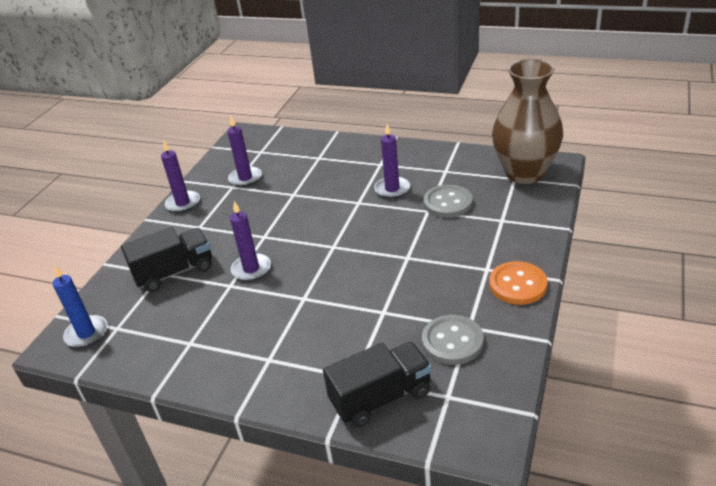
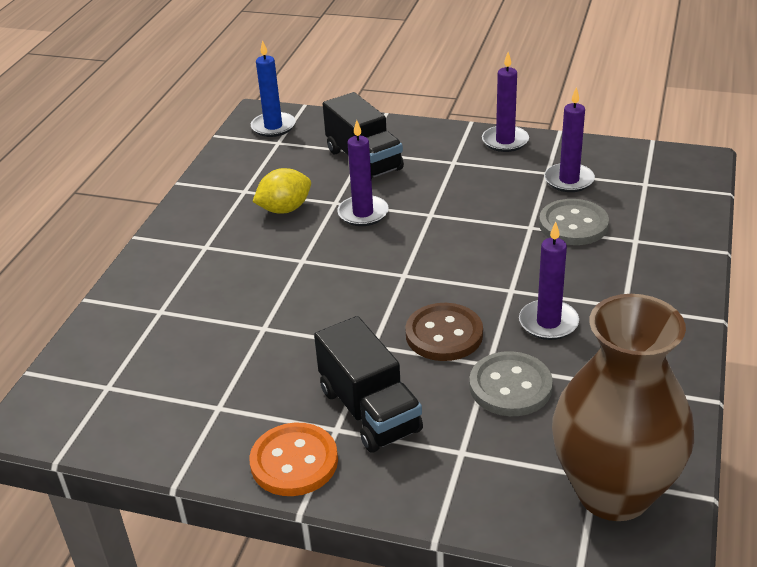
camera: 85 degrees right, 0 degrees up
(229, 313) = (285, 209): none -> yellow lemon
(381, 398) = (122, 333): black truck -> black truck (369, 410)
(399, 228) = (444, 334): none -> brown button
(452, 341) = (195, 391): grey button -> grey button (573, 225)

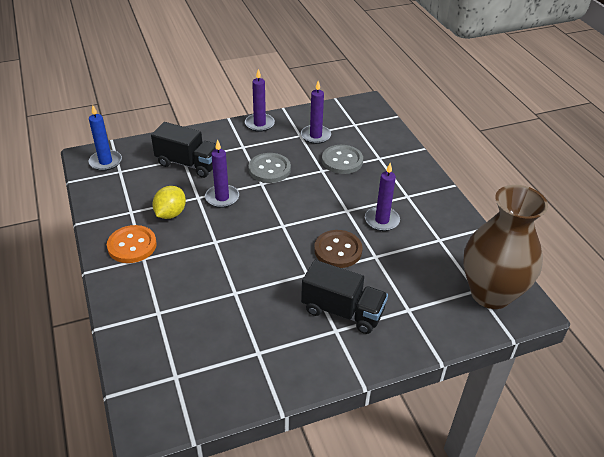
camera: 40 degrees left, 5 degrees up
(294, 462) = (333, 360): orange button -> orange button (132, 245)
(510, 386) = (397, 263): grey button -> grey button (269, 169)

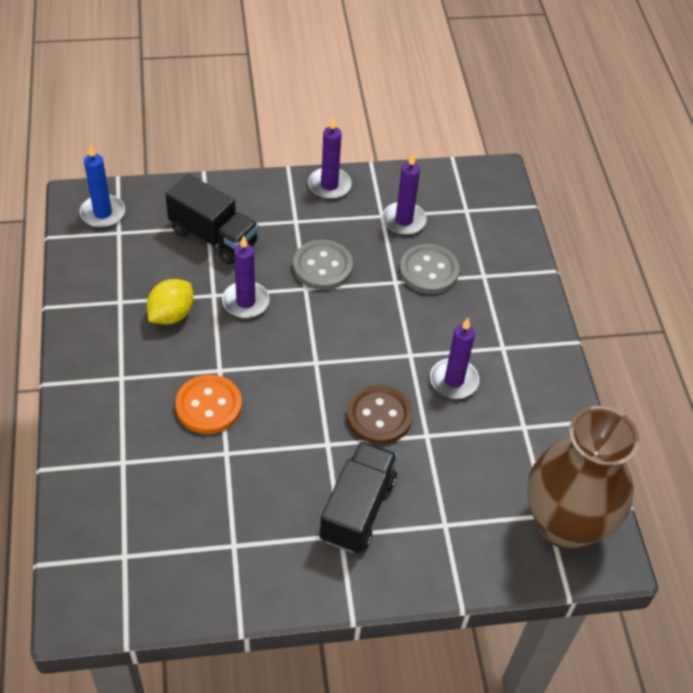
camera: 10 degrees right, 10 degrees up
(132, 245) = (110, 355): orange button -> orange button (208, 406)
(342, 311) = (357, 509): black truck -> black truck turned 105 degrees counterclockwise

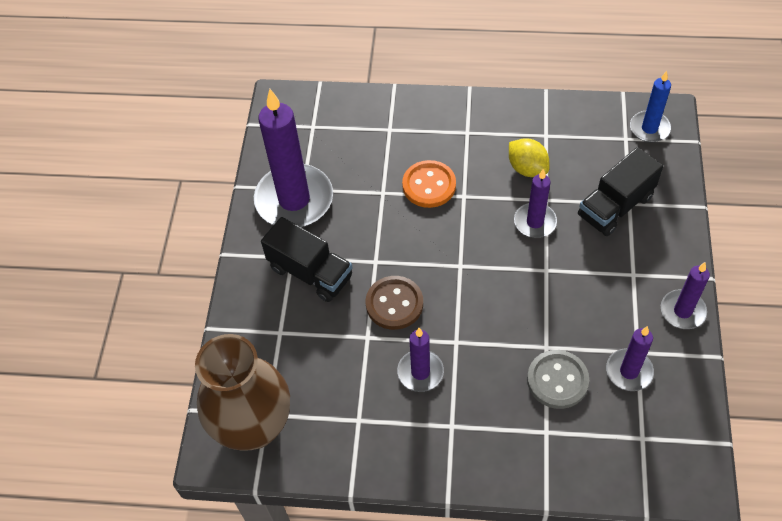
camera: 110 degrees right, 5 degrees up
(252, 551) = (294, 200): none -> purple candle
(322, 267) = (571, 288): grey button -> none

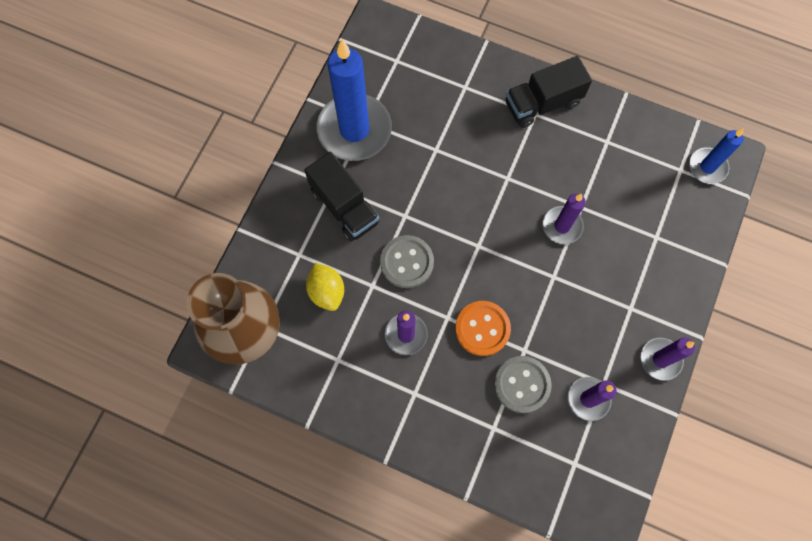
camera: 15 degrees right, 15 degrees up
(294, 200) = (354, 130): purple candle -> blue candle
(394, 304) = (407, 262): brown button -> grey button
(429, 185) = (480, 156): orange button -> orange button (482, 329)
(527, 168) = (576, 169): yellow lemon -> yellow lemon (327, 291)
(615, 206) = (642, 235): black truck -> black truck (542, 103)

